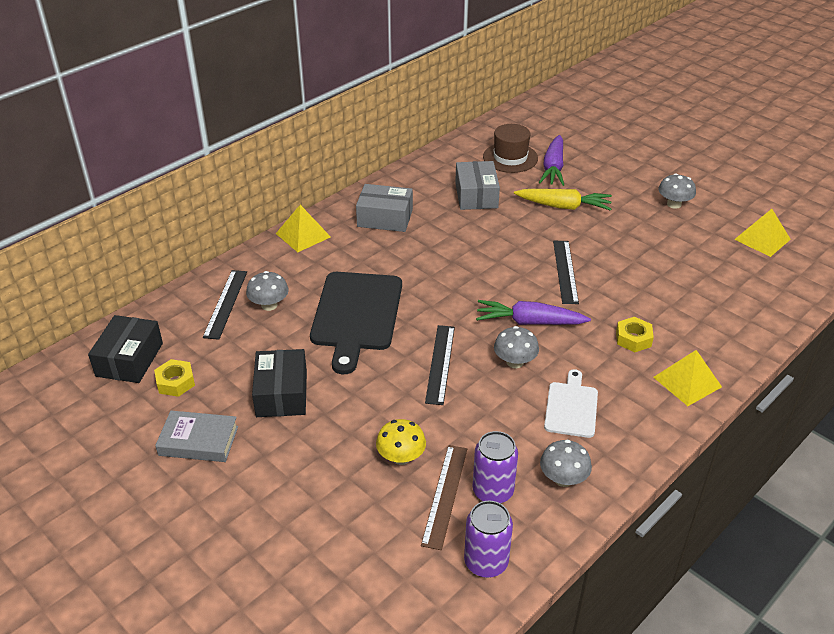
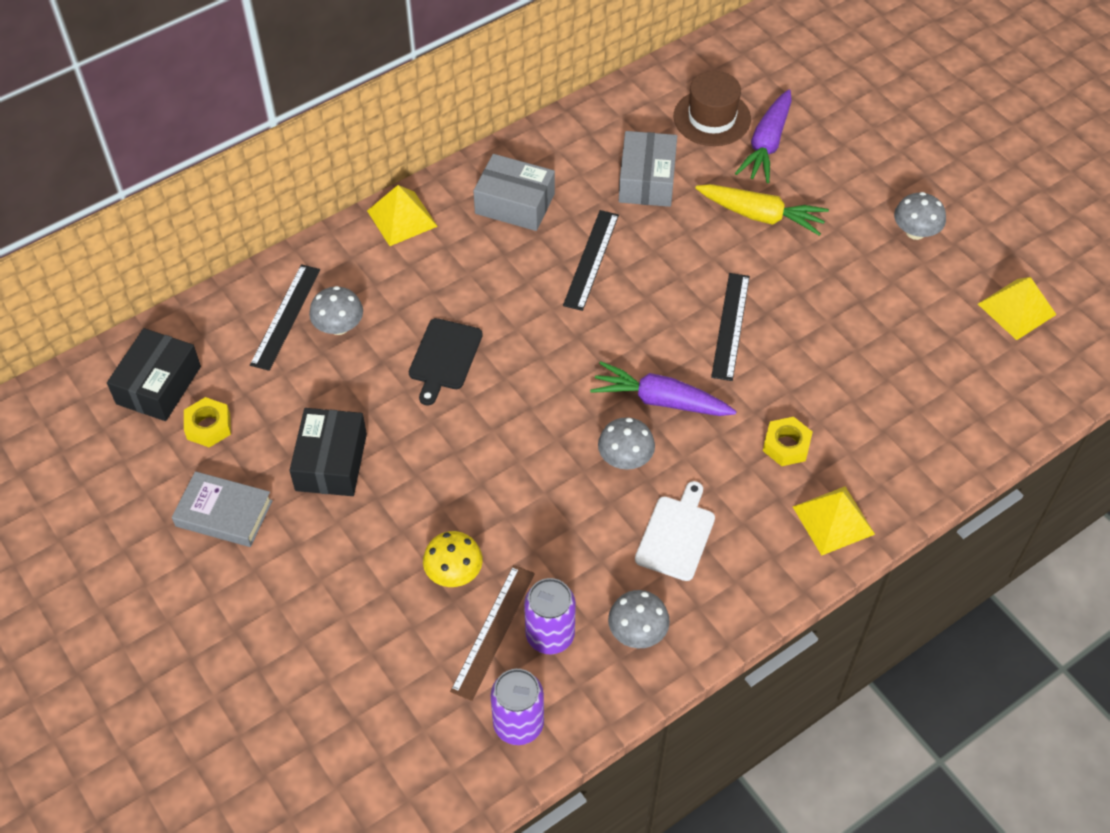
camera: 10 degrees right, 15 degrees up
(356, 315) = (444, 357): black cutting board -> black cutting board, size x0.55
(440, 364) = (532, 447): black ruler -> black ruler (591, 259)

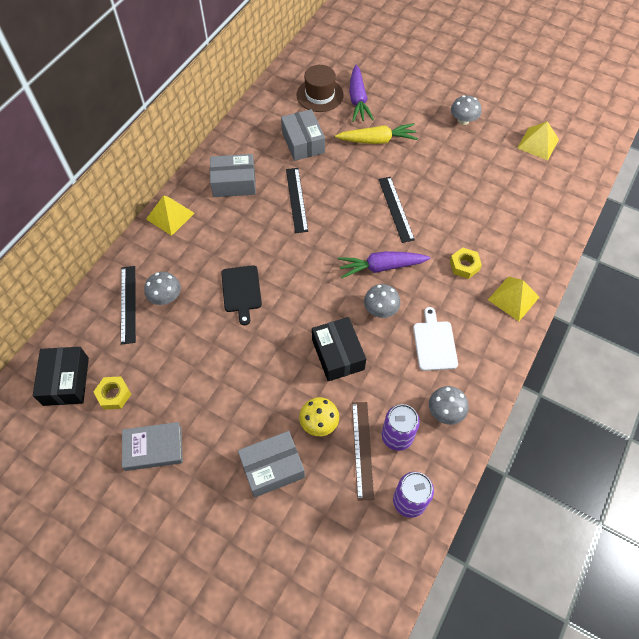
camera: 25 degrees left, 5 degrees up
(331, 462) = (206, 385): black box -> black box (338, 354)
(361, 603) = (272, 468): none -> grey box

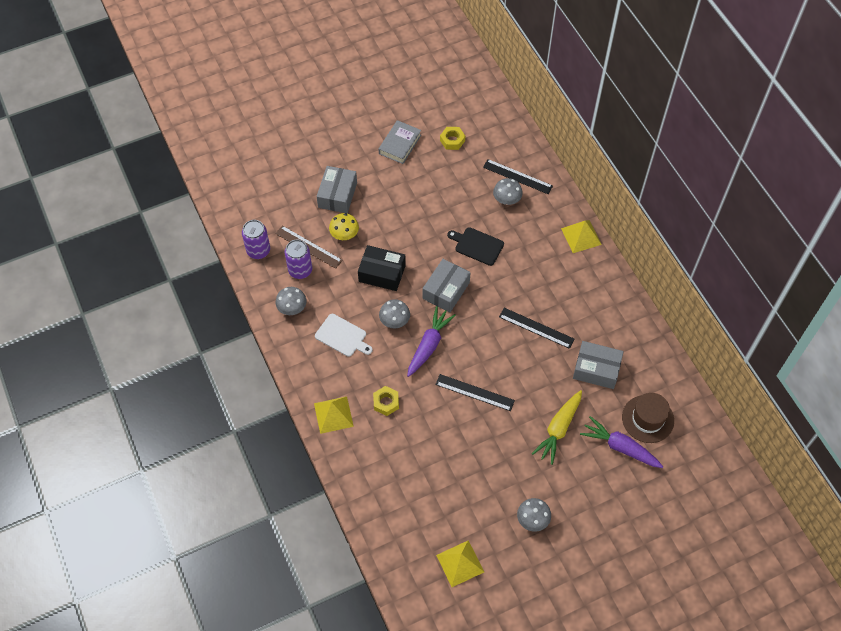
camera: 125 degrees right, 0 degrees up
(66, 381) = (482, 121): black box -> none
(234, 183) = (585, 294): grey box -> grey box (446, 290)

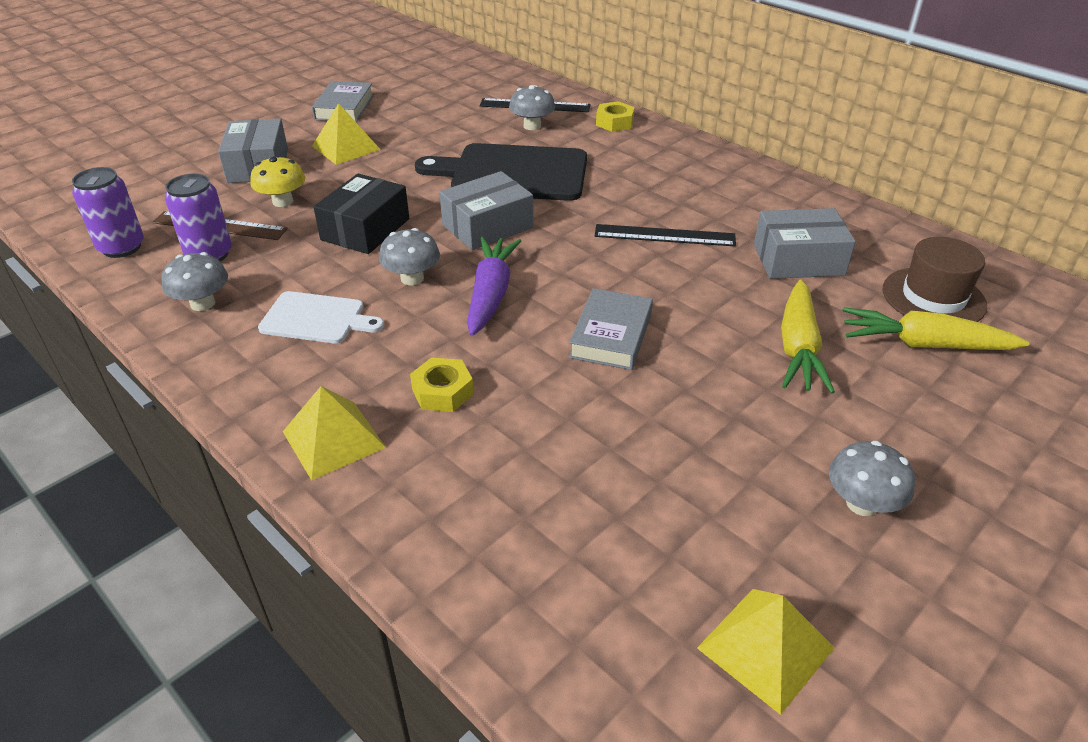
camera: 20 degrees left, 20 degrees down
(382, 273) = (365, 229): black box -> black box turned 60 degrees counterclockwise
(446, 290) = (487, 226): grey box -> grey box turned 45 degrees clockwise
(452, 140) = (422, 93): yellow nut -> yellow nut (614, 122)
(474, 392) = (611, 335): black ruler -> grey book
(477, 245) = (513, 173): black cutting board -> black cutting board, size x1.81
(581, 236) = (663, 138): yellow pyramid -> yellow pyramid (346, 148)
(620, 447) = (924, 344): purple carrot -> yellow carrot

